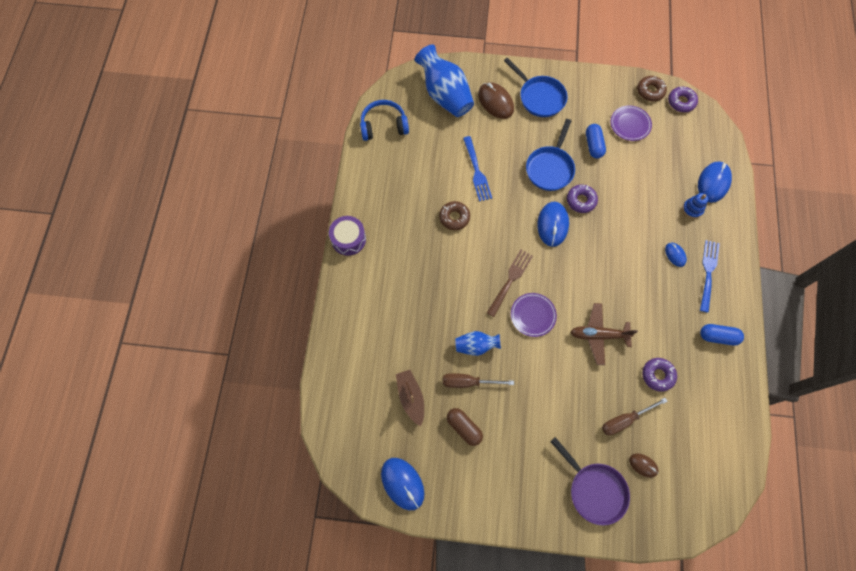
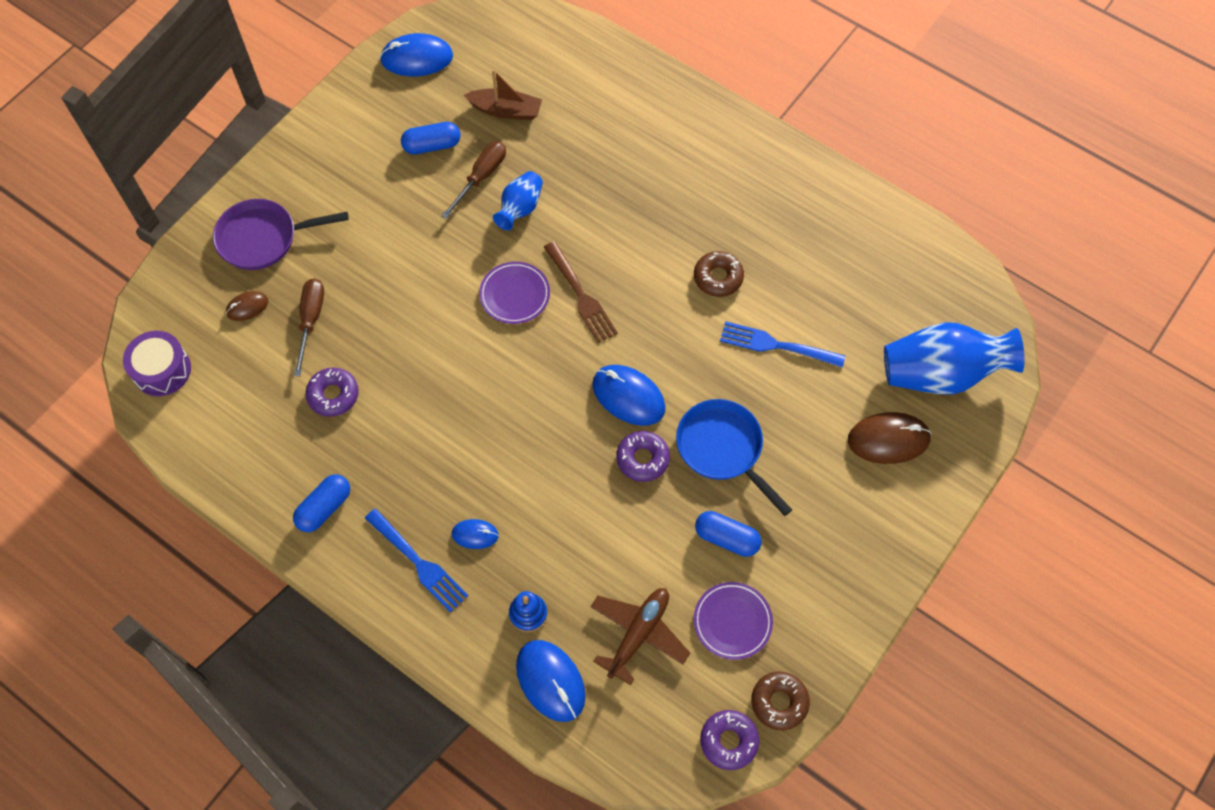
camera: 120 degrees right, 5 degrees down
(348, 239) = (761, 140): purple drum -> purple drum (162, 370)
(383, 126) = (926, 263): blue headphones -> none
(464, 427) = (432, 145): brown capsule -> blue capsule
(539, 97) = (862, 511): blue pan -> none
(598, 335) = (434, 357): brown plane -> brown plane (638, 634)

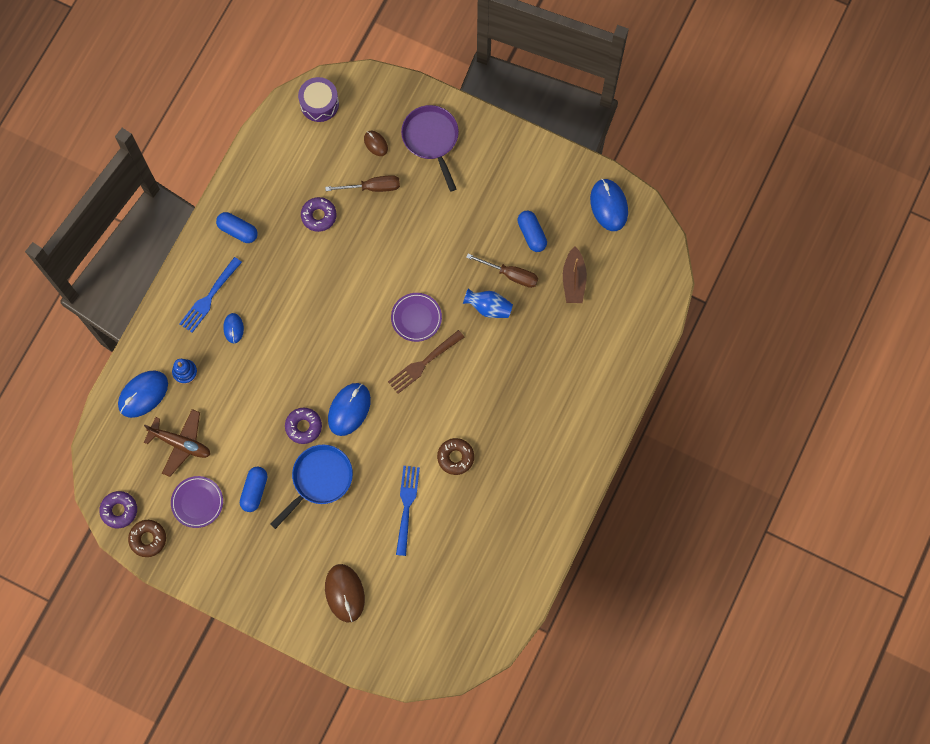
camera: 80 degrees right, 10 degrees up
(941, 374) = (403, 627): blue vase -> none

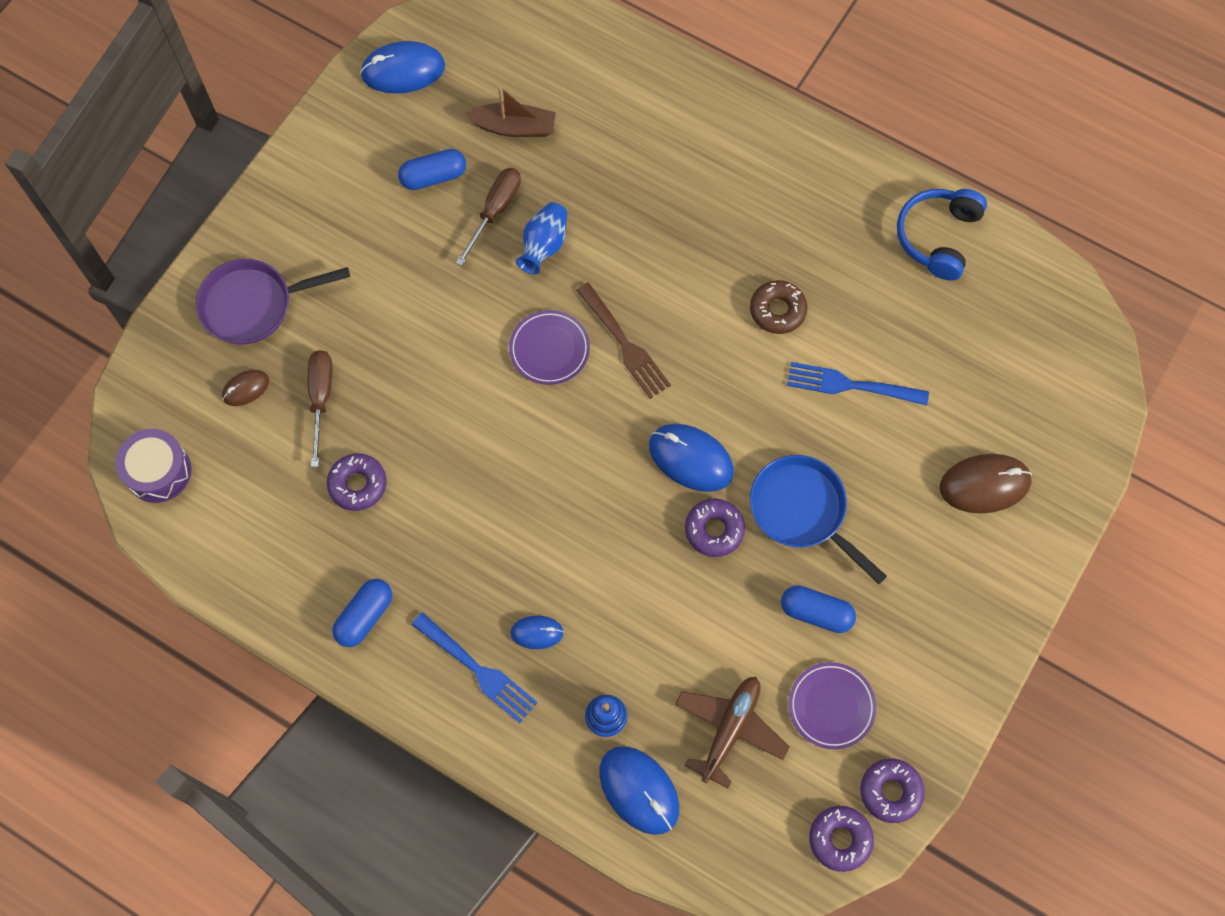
camera: 85 degrees left, 5 degrees down
(148, 539) = (890, 791): brown donut -> purple donut
(519, 560) = (938, 237): none -> blue headphones

